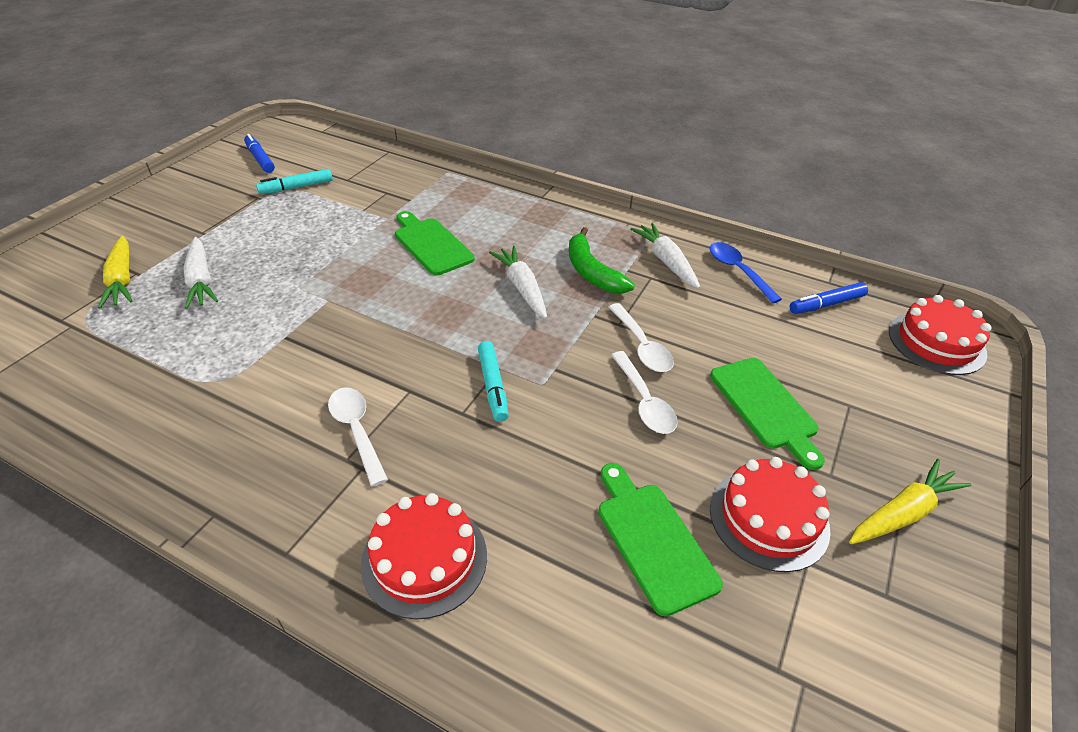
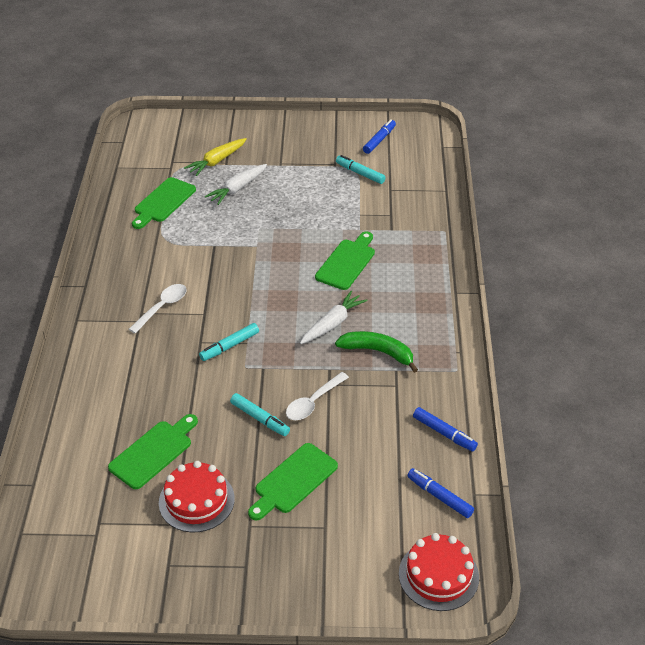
camera: 65 degrees right, 0 degrees up
(133, 357) = (163, 202): none -> green cutting board
(424, 559) = (97, 368): red cake -> none
(592, 272) = (378, 352): green banana -> green banana turned 75 degrees clockwise
(644, 401) = (260, 419): white spoon -> turquoise marker
(666, 261) = (424, 388): white carrot -> none
(738, 271) = (444, 433): blue spoon -> blue marker
(903, 512) = (237, 567): yellow carrot -> none

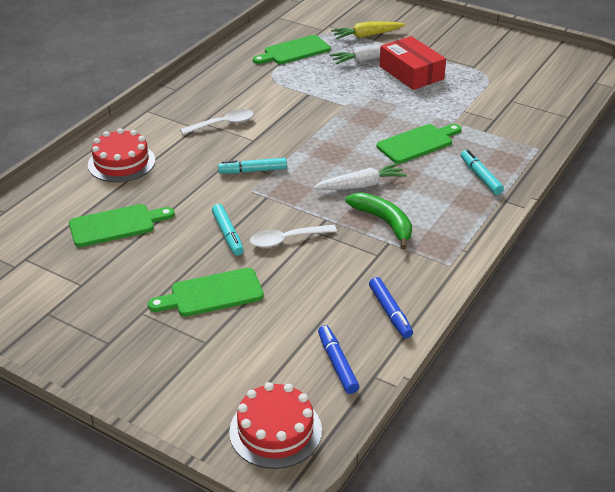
camera: 30 degrees right, 5 degrees down
(196, 500) = (116, 275): red cake -> red cake (121, 162)
(286, 189) = (411, 73): none -> red box
(360, 173) = (492, 80): turquoise marker -> turquoise marker (480, 177)
(379, 140) = (534, 60): blue marker -> none

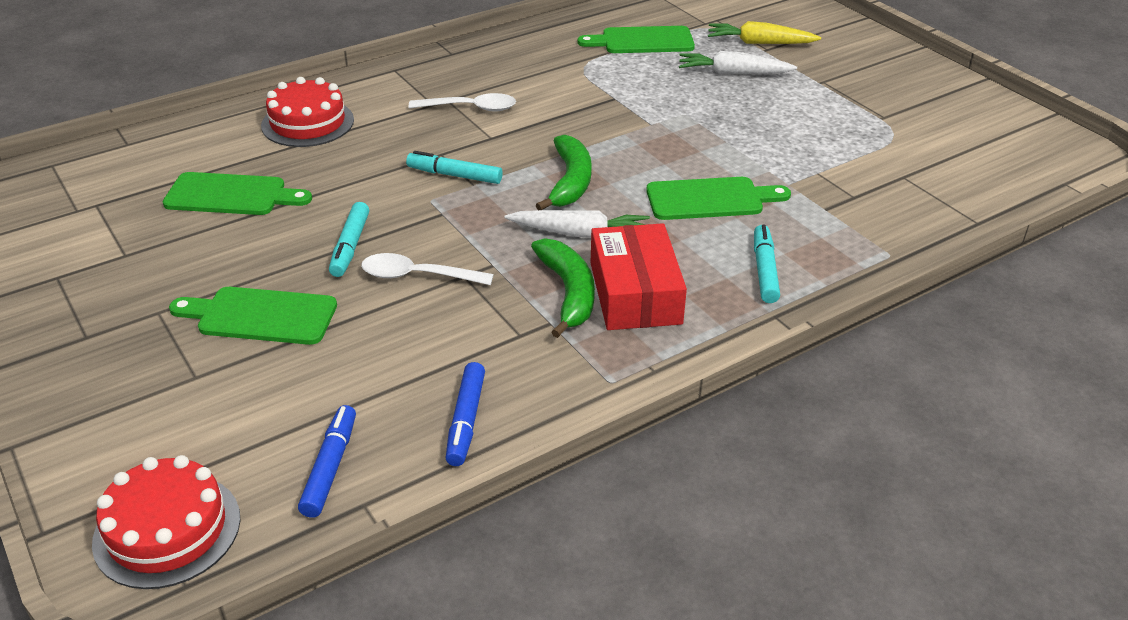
camera: 25 degrees right, 0 degrees up
(328, 155) = (570, 182): none -> green banana
(411, 73) = (782, 104): red box -> red box (635, 293)

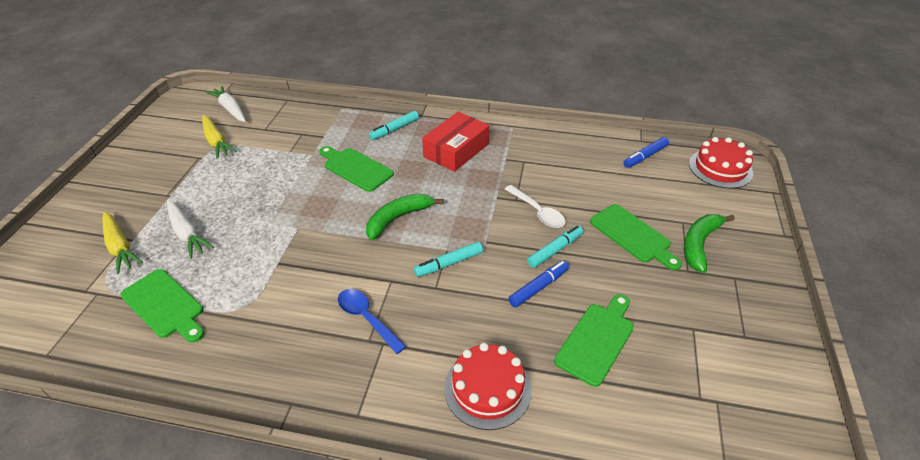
camera: 135 degrees left, 5 degrees up
(231, 195) = (597, 340): green cutting board -> green cutting board turned 75 degrees clockwise
(454, 175) = (448, 264): turquoise marker -> turquoise marker turned 90 degrees clockwise
(466, 421) = (580, 145): blue marker -> blue marker (538, 287)
(470, 108) = (366, 318): white spoon -> blue spoon
(568, 292) = (482, 165): green banana -> green banana (699, 244)
(580, 234) = (437, 187): white carrot -> white carrot (230, 109)
(910, 136) = (216, 142): none -> yellow carrot

